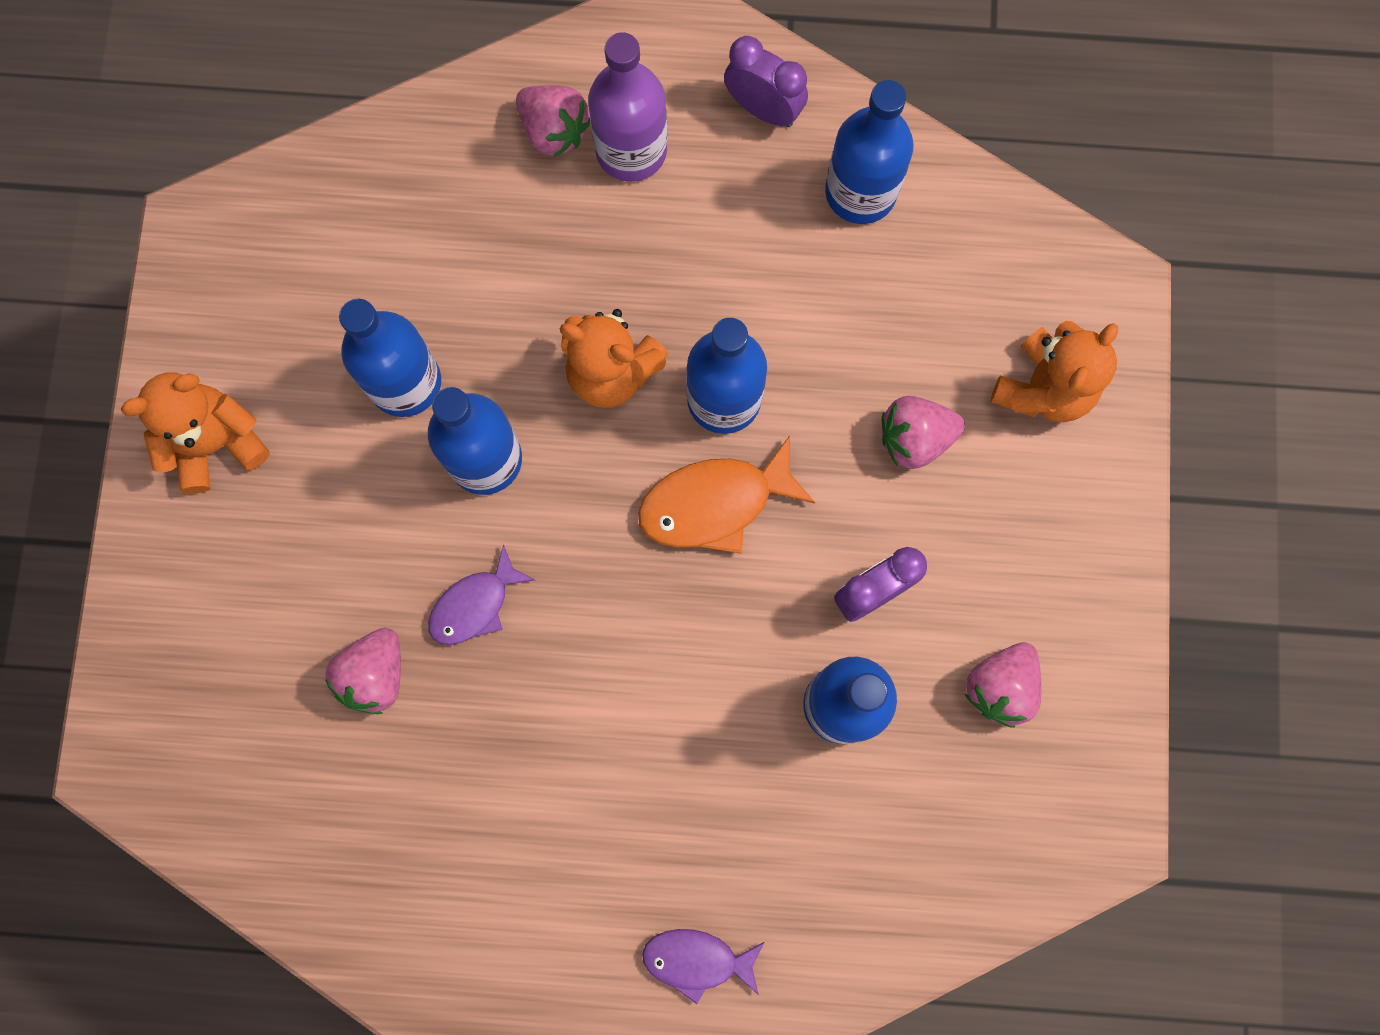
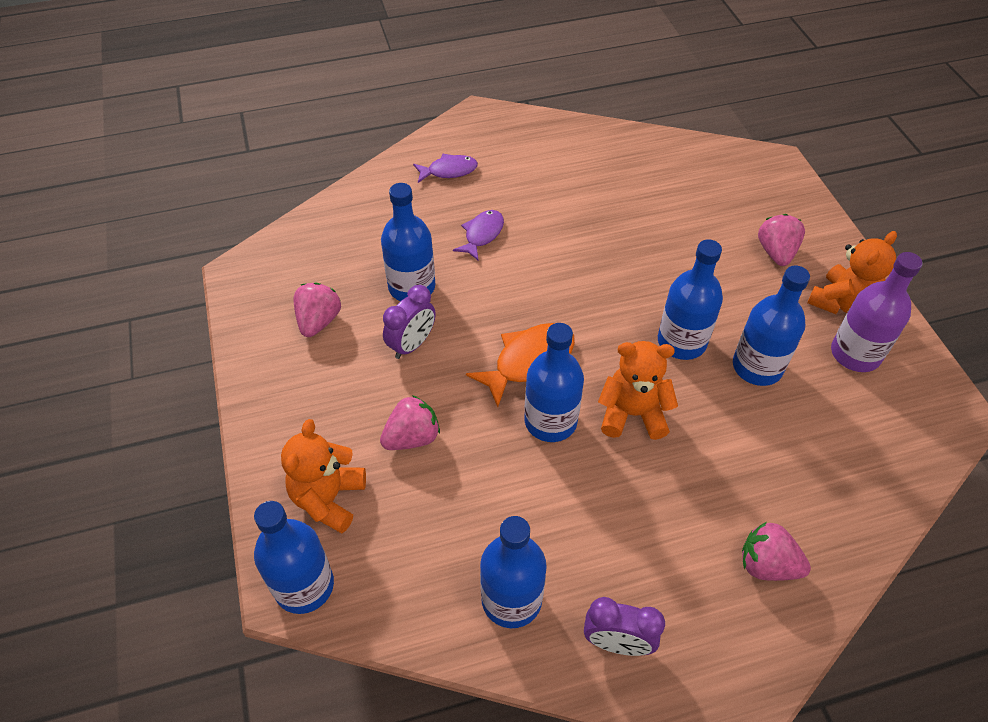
camera: 160 degrees right, 25 degrees down
(375, 675) = (676, 229): pink strawberry -> pink strawberry (776, 252)
(475, 605) = (642, 272): purple fish -> purple fish (482, 234)
(631, 150) = (701, 570): purple bottle -> purple bottle (855, 354)
(1093, 288) = (304, 586): none -> blue bottle

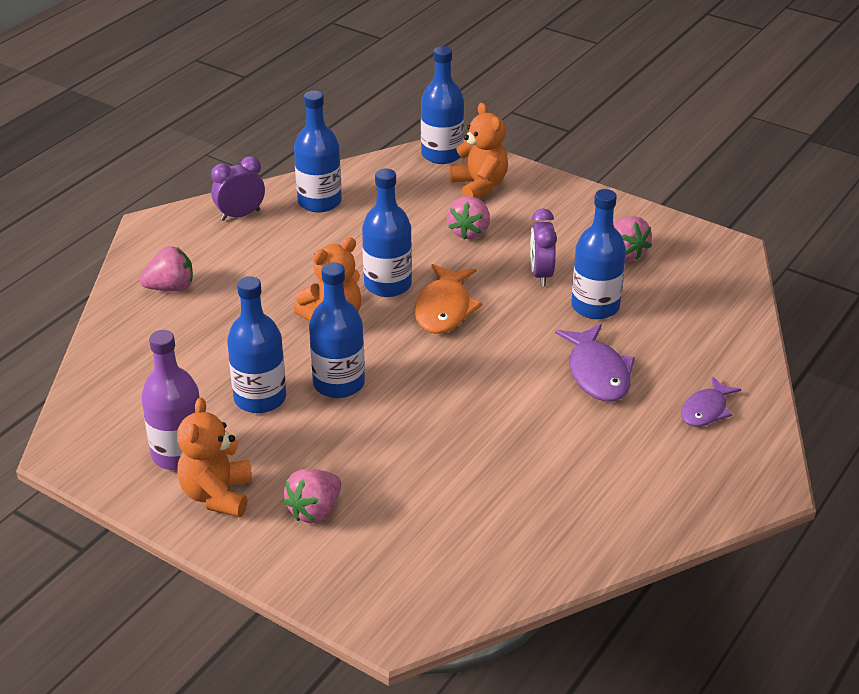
camera: 140 degrees right, 15 degrees down
(482, 234) = (597, 373): purple fish -> purple fish, size x1.53
(776, 252) = (315, 511): pink strawberry -> pink strawberry turned 75 degrees clockwise

